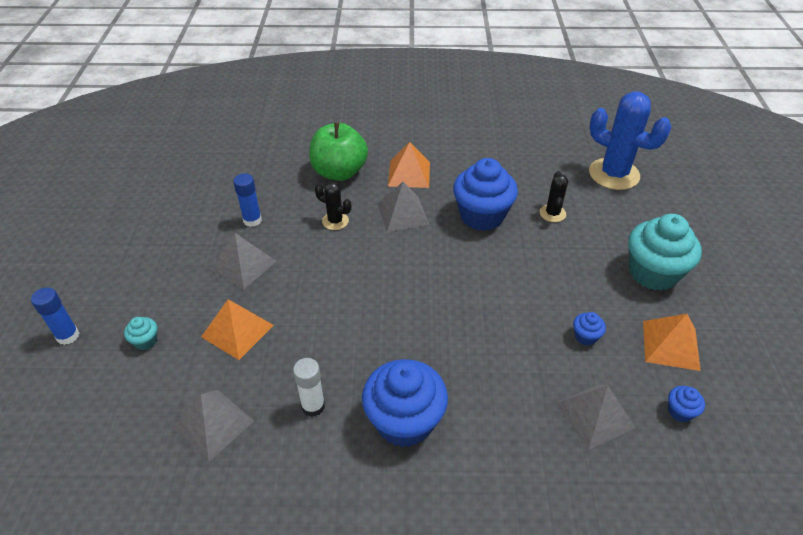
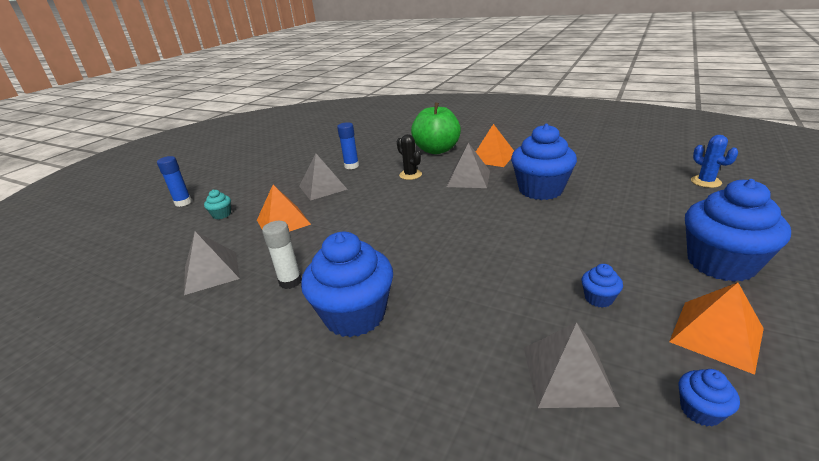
camera: 30 degrees right, 15 degrees down
(552, 213) = (616, 199): black cactus -> none
(614, 174) = (705, 182): blue cactus -> blue cactus, size x0.49
(653, 273) = (720, 263): turquoise cupcake -> blue cupcake

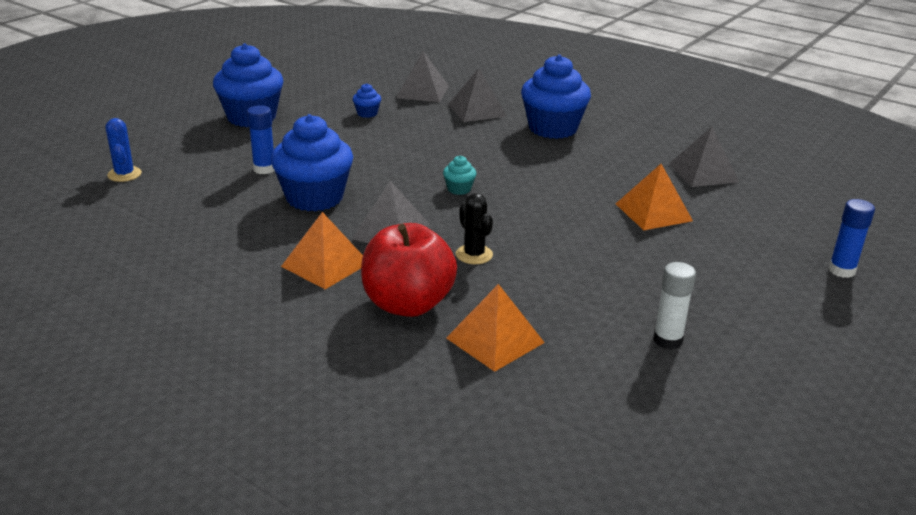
camera: 175 degrees left, 0 degrees up
(221, 214) = (752, 237): turquoise cupcake -> turquoise cupcake (459, 189)
(290, 281) = (615, 154): white glue stick -> white glue stick (667, 340)
(323, 187) = (616, 257): grey pyramid -> grey pyramid (477, 110)
(351, 166) = (574, 296): blue glue stick -> blue glue stick (264, 169)
(436, 150) = (408, 304): green apple -> red apple
(700, 410) = (369, 77): blue cupcake -> none
(716, 335) = (318, 93): orange pyramid -> orange pyramid (495, 340)

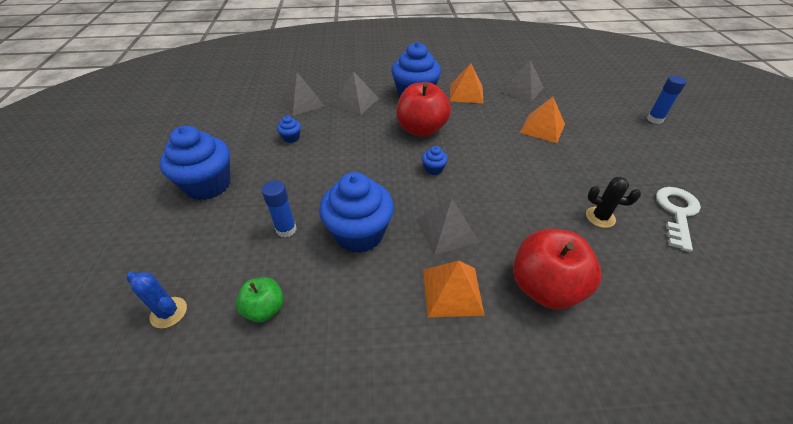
camera: 40 degrees left, 15 degrees up
(181, 203) = (265, 309): none -> green apple
(459, 189) = (433, 169): turquoise cupcake -> blue cupcake
(474, 255) = (515, 217): black cactus -> black cactus (600, 217)
(495, 340) = (623, 278): orange pyramid -> orange pyramid (466, 93)
(505, 157) = (421, 129): none -> red apple
(667, 340) = (676, 213): white glue stick -> white key

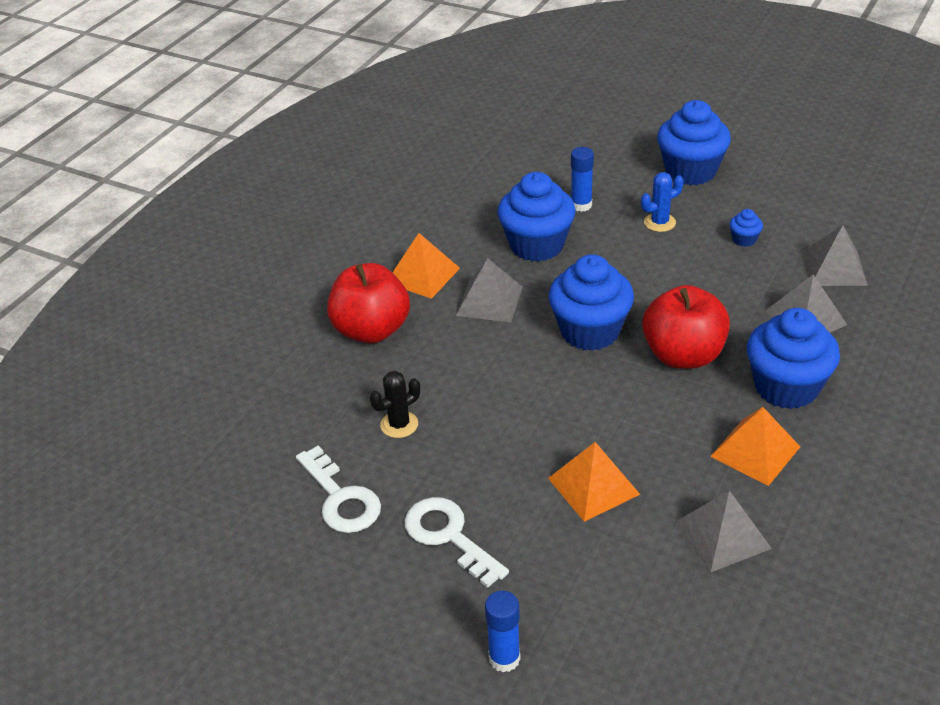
camera: 125 degrees right, 5 degrees down
(169, 312) = (540, 139): blue cactus -> blue cactus (659, 222)
(265, 309) = (501, 179): green apple -> none
(433, 169) = (590, 331): blue cupcake -> blue cupcake, size x2.35
(632, 159) = (449, 536): none -> white key

